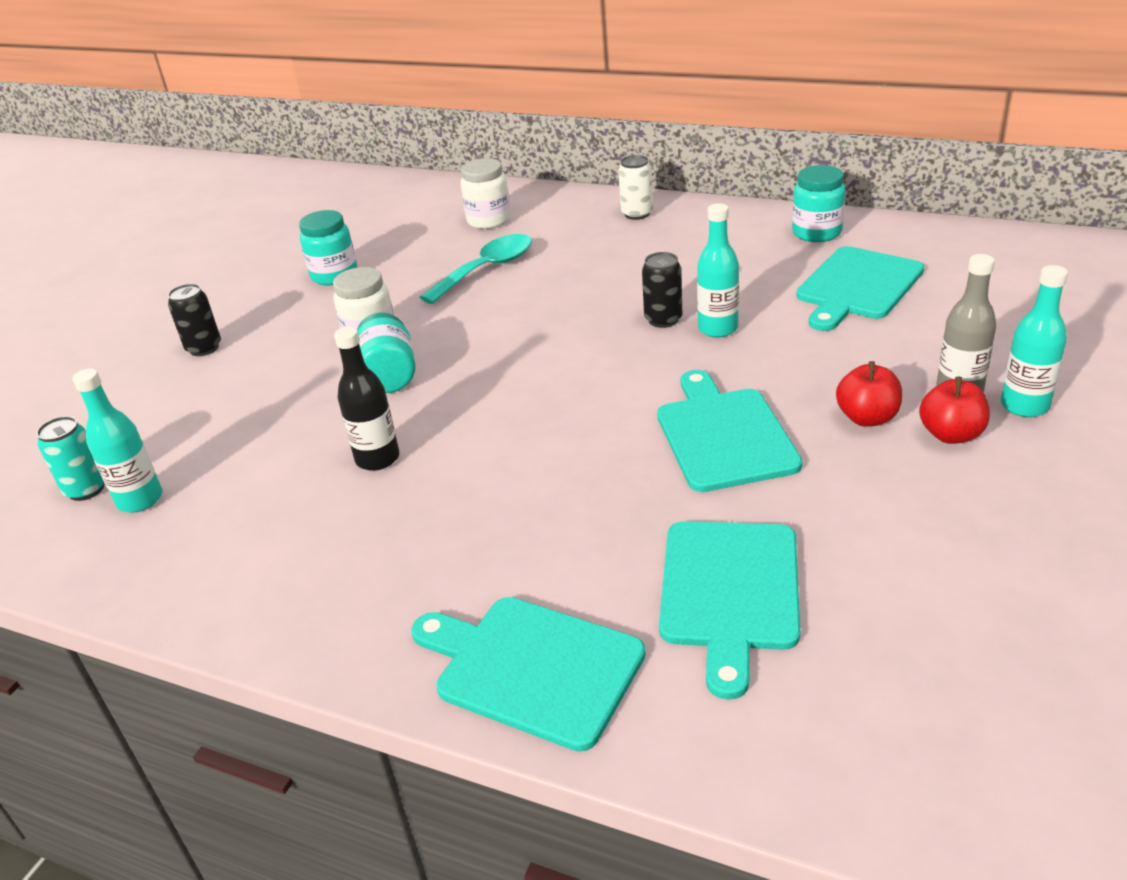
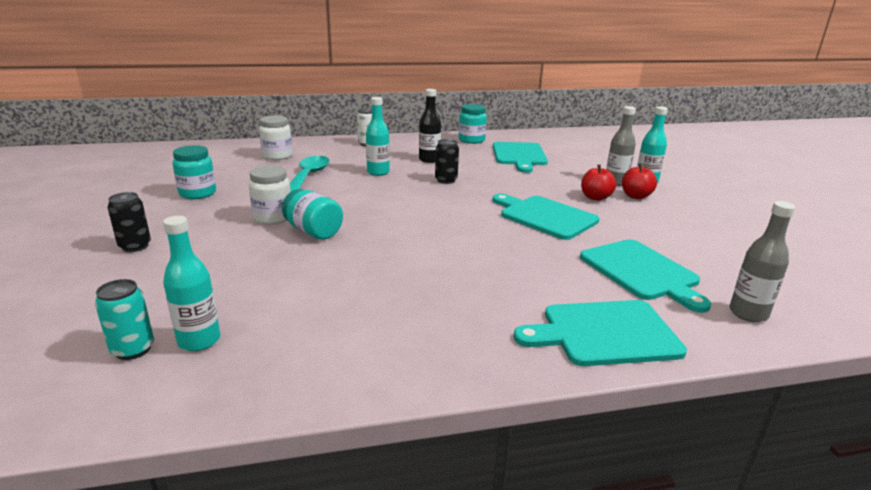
camera: 40 degrees left, 10 degrees down
(377, 459) = (365, 270): black bottle -> black bottle (429, 160)
(718, 328) = (479, 179): turquoise bottle -> turquoise bottle (378, 172)
(790, 732) = (748, 313): none -> grey bottle

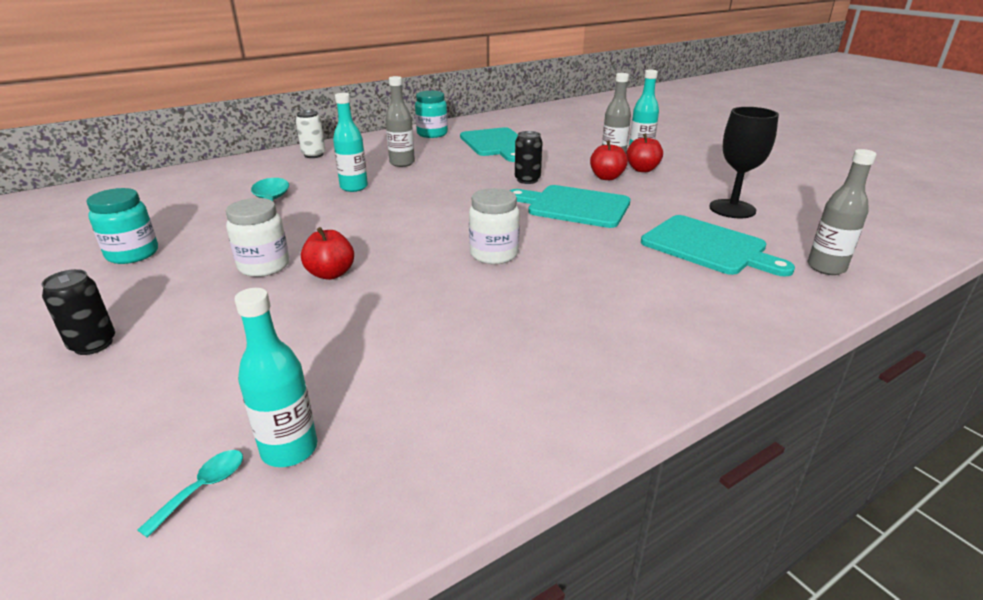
camera: 20 degrees left, 5 degrees up
(133, 349) = (203, 488): turquoise can -> turquoise spoon
(277, 156) = (208, 187): white jar -> white jar (494, 254)
(313, 232) = (331, 274): turquoise jar -> red apple
(429, 160) = (402, 163): black bottle -> grey bottle
(446, 180) = (439, 184): black can -> black can (527, 180)
(604, 333) = (725, 318): turquoise cutting board -> none
(696, 244) = (732, 209): none -> black goblet

